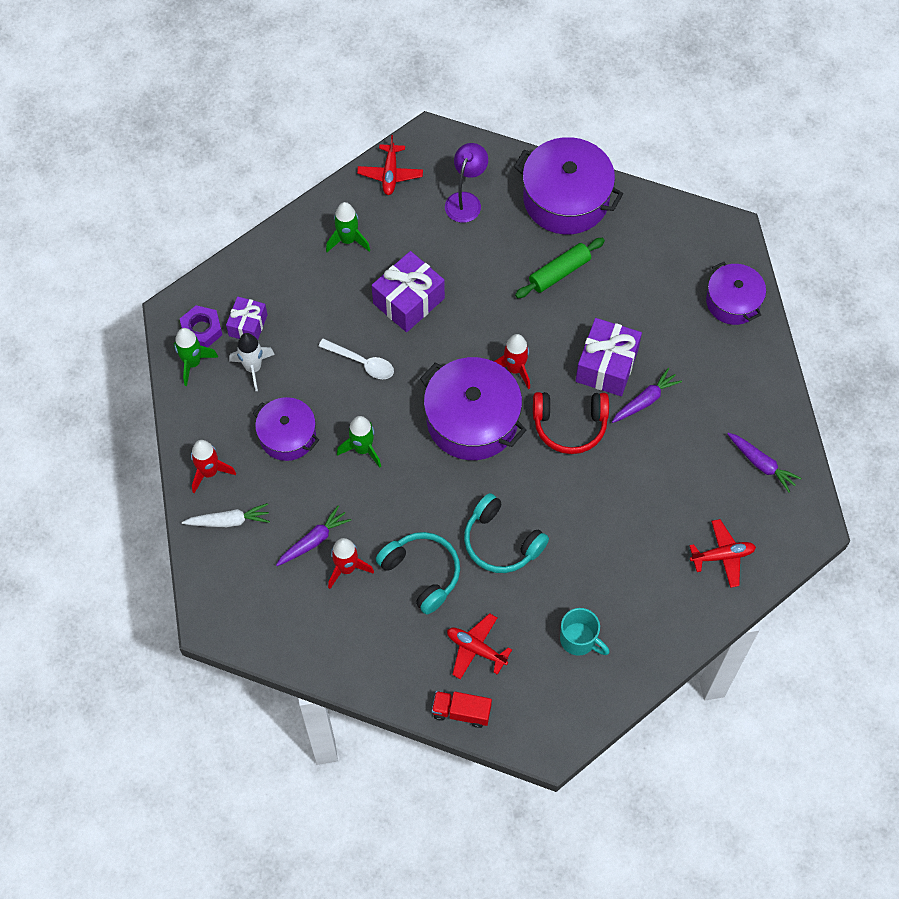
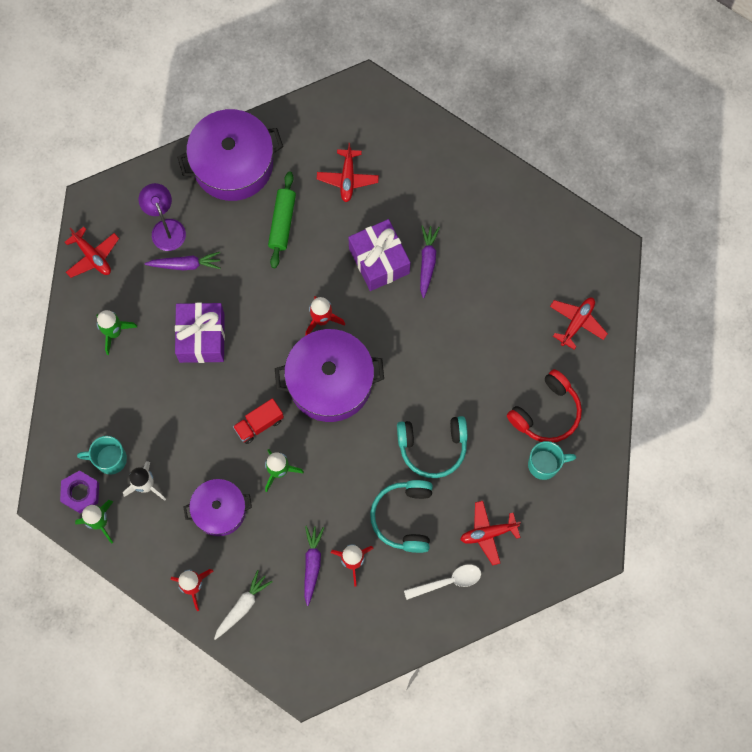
camera: 45 degrees left, 10 degrees up
(248, 325) = (109, 459): purple gift -> turquoise mug
(362, 363) = (216, 411): white spoon -> white spoon (448, 581)
(422, 573) = (404, 517): turquoise headphones -> turquoise headphones turned 90 degrees counterclockwise
(461, 712) = (520, 583): red truck -> red truck (259, 424)
(570, 425) = (396, 325): red headphones -> red headphones (546, 412)
(646, 284) = (347, 178): none -> red plane
(733, 301) = (415, 138): purple pot -> none
(761, 464) = (541, 237): purple carrot -> purple carrot (185, 264)

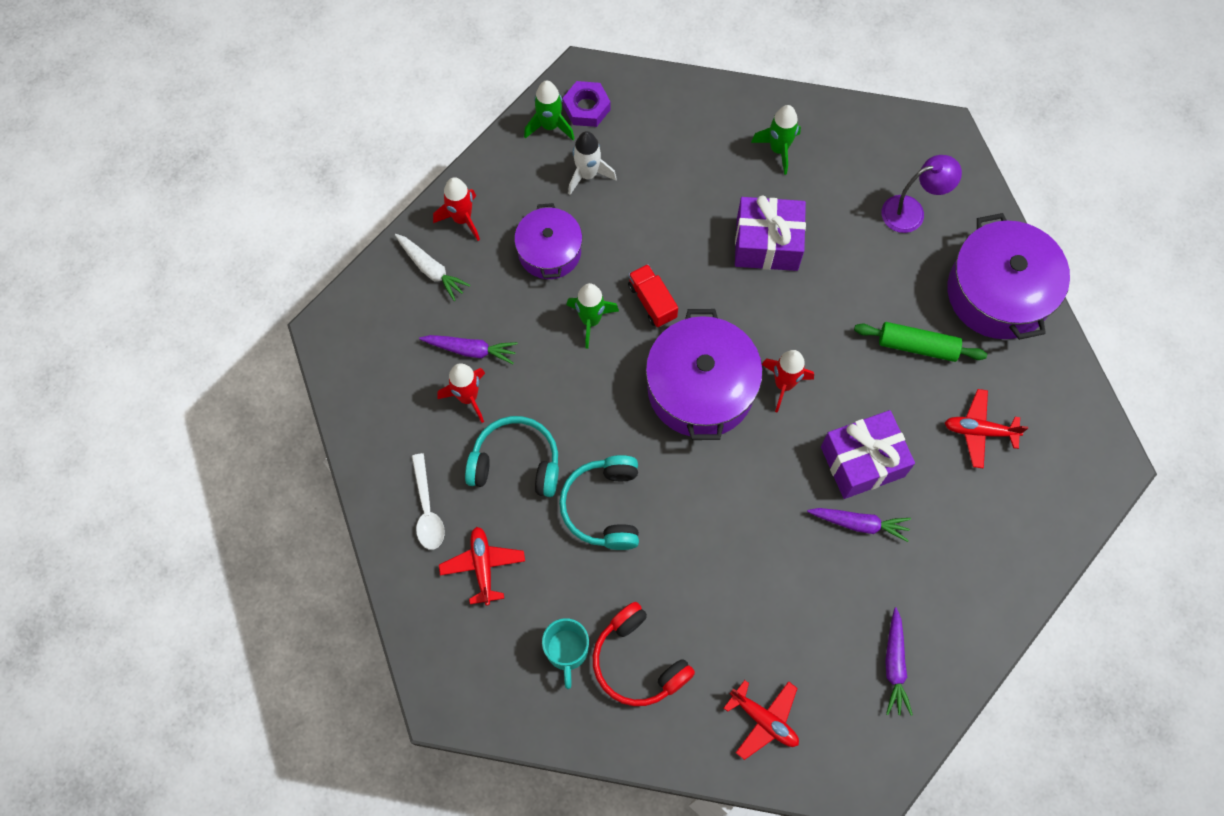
camera: 95 degrees right, 5 degrees down
(92, 256) = (876, 130): red plane -> none
(109, 459) = (623, 138): turquoise mug -> none
(185, 264) = (862, 230): purple carrot -> purple carrot (894, 665)

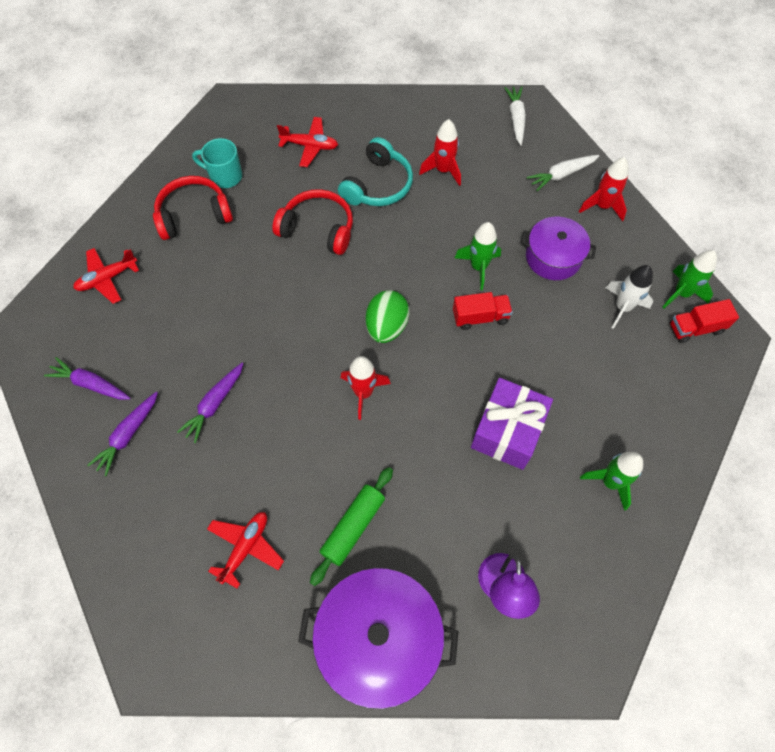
camera: 110 degrees right, 5 degrees down
(358, 339) = (516, 119): none -> white carrot
(427, 510) = (366, 126): white spoon -> none
(470, 350) = (482, 182): purple carrot -> purple carrot (128, 435)
(586, 108) = (695, 328): purple nut -> red truck
(604, 507) = (318, 229): turquoise headphones -> red headphones
(700, 388) = (386, 327): purple pot -> green egg
(862, 461) = (266, 429): purple gift -> none

